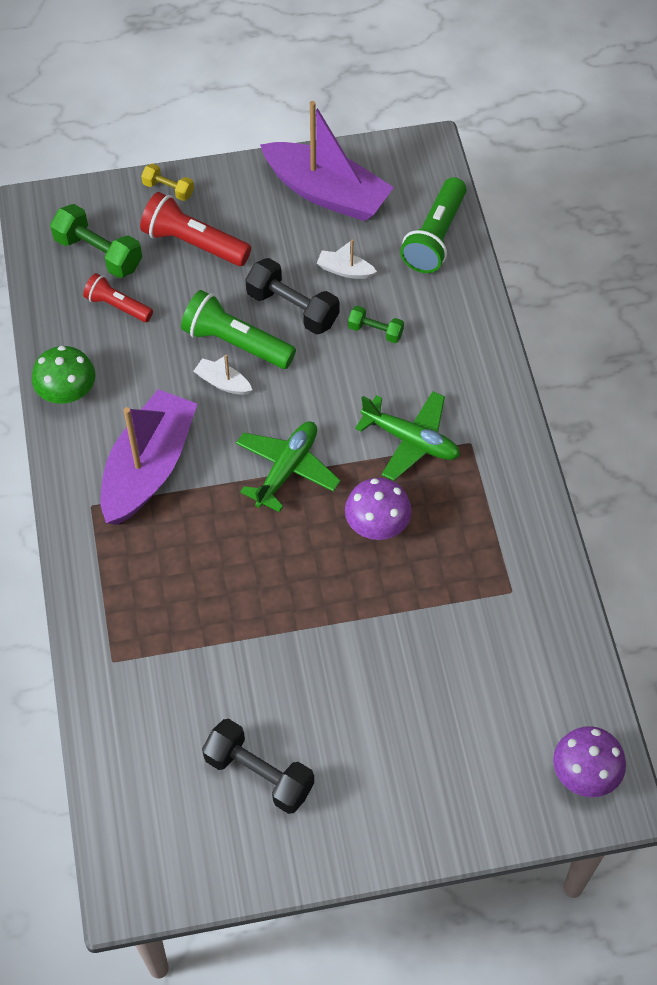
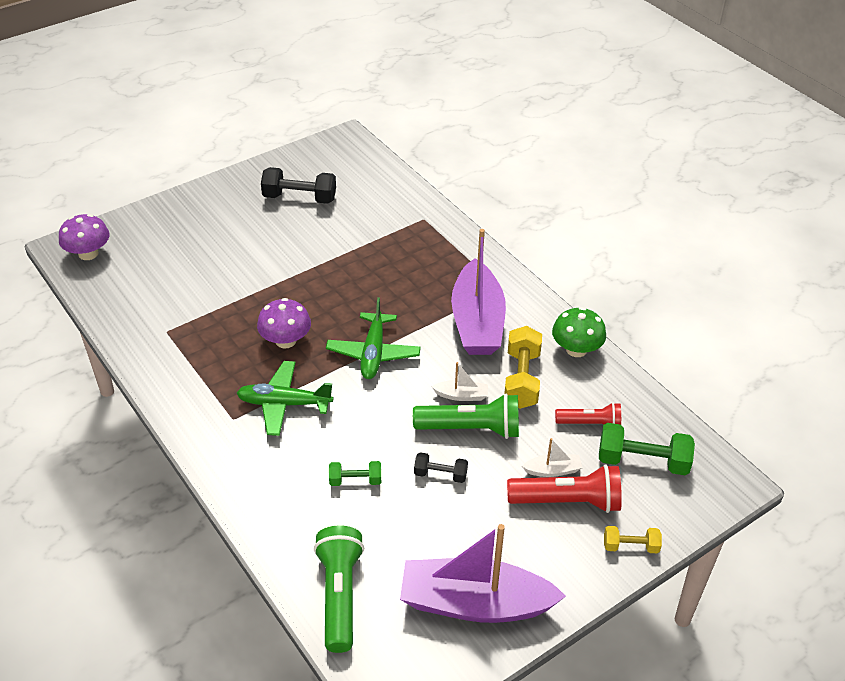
camera: 155 degrees right, 15 degrees down
(149, 378) = (522, 379): none -> yellow dumbbell
(292, 308) = (440, 474): black dumbbell -> black dumbbell, size x0.57
(345, 270) = (412, 527): white boat -> white boat (552, 470)

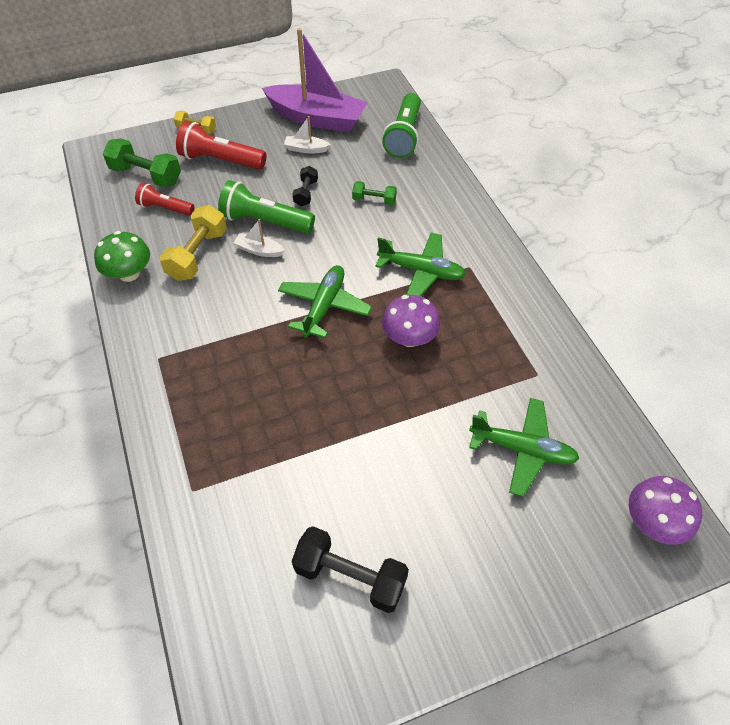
camera: 165 degrees left, 10 degrees up
(183, 278) = (522, 450): none -> green plane
(440, 474) = (306, 193): black dumbbell -> black dumbbell turned 75 degrees clockwise
(477, 322) = (205, 321): purple boat -> none
(552, 470) = (218, 181): white boat -> white boat (306, 149)

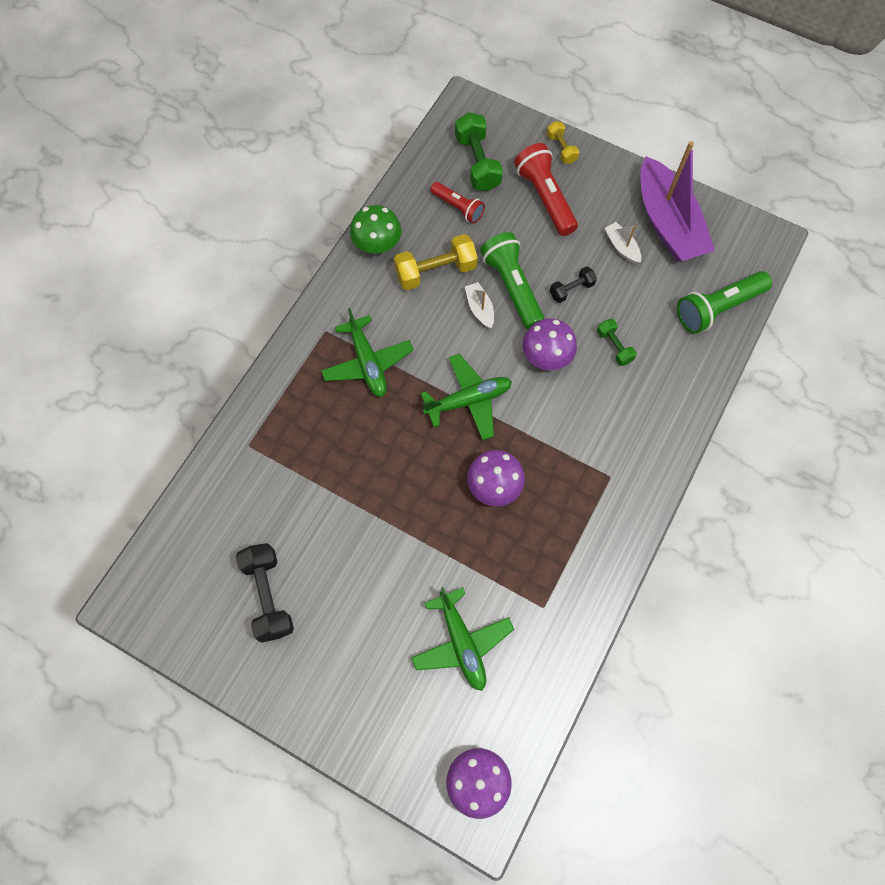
camera: 50 degrees right, 15 degrees up
(165, 208) = (458, 207): red flashlight -> red flashlight turned 150 degrees clockwise
(340, 239) = (546, 355): none -> purple mushroom
(421, 271) = (569, 443): green plane -> green plane (367, 363)

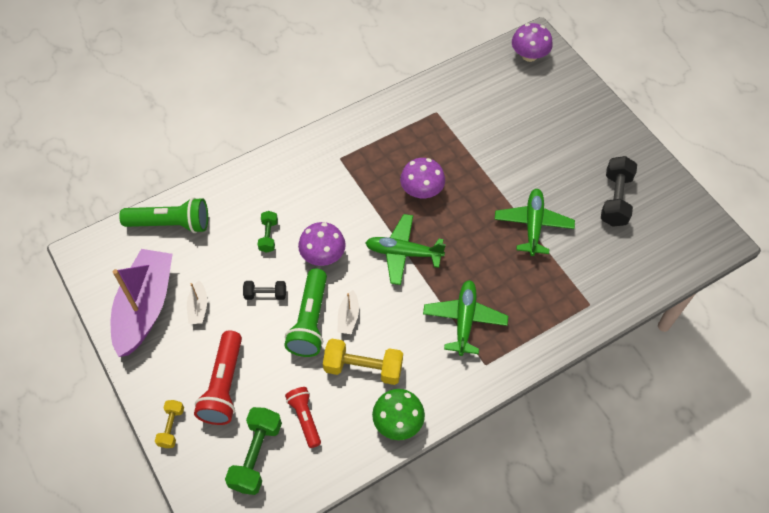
camera: 150 degrees left, 10 degrees down
(461, 642) = (499, 118): green plane -> green plane (533, 225)

